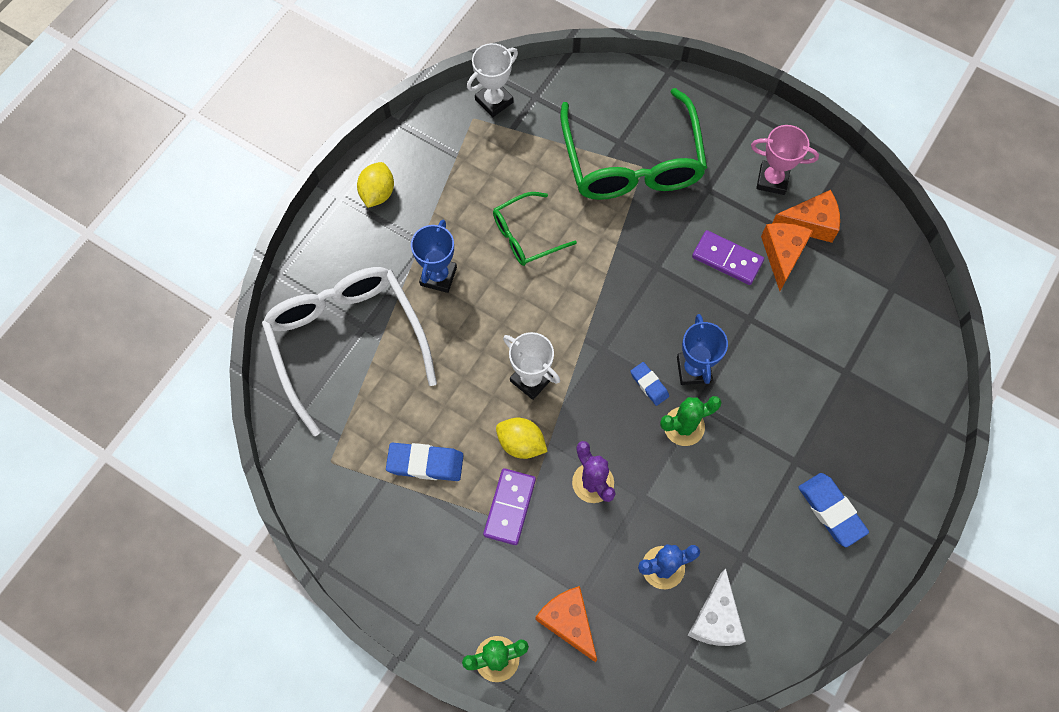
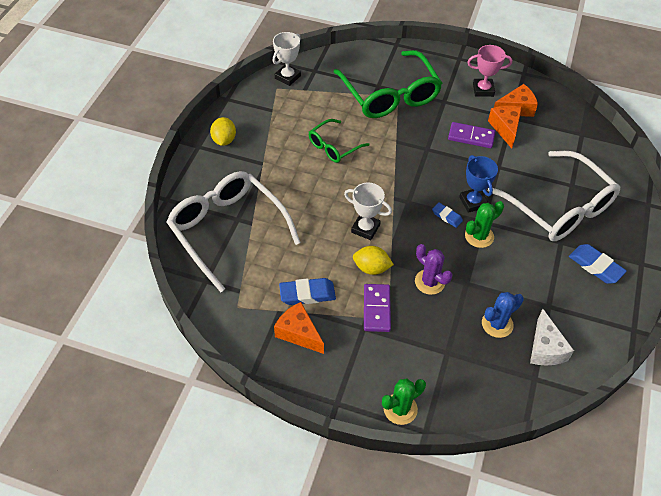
camera: 15 degrees left, 15 degrees down
(438, 276) = (281, 180): blue trophy -> none
(568, 622) = (443, 373): orange cheese -> orange cheese (298, 333)
(814, 406) = (560, 208): none -> white glasses

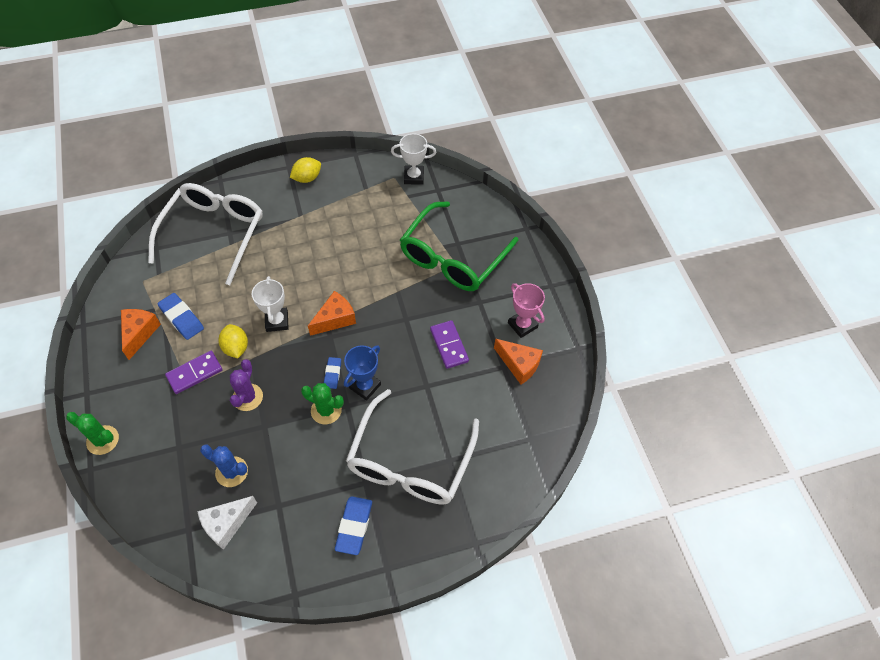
camera: 55 degrees right, 5 degrees up
(333, 147) = (355, 251): green glasses -> none
(505, 128) = (483, 368): orange cheese -> orange cheese (335, 319)

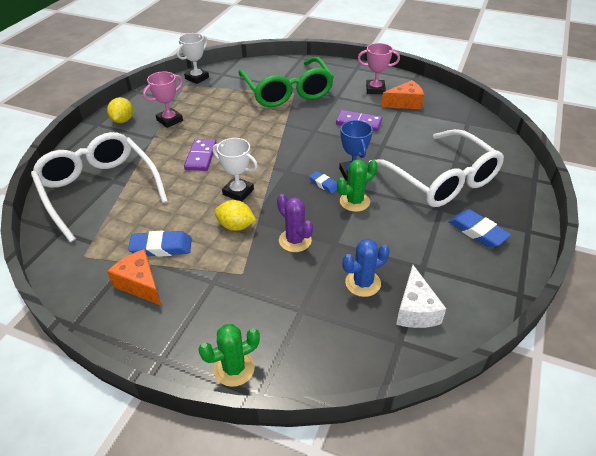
camera: 50 degrees left, 15 degrees down
(194, 373) = (232, 264): purple domino -> purple domino (201, 156)
(333, 207) = (170, 120): none -> pink trophy
(335, 319) = (274, 162): orange cheese -> none

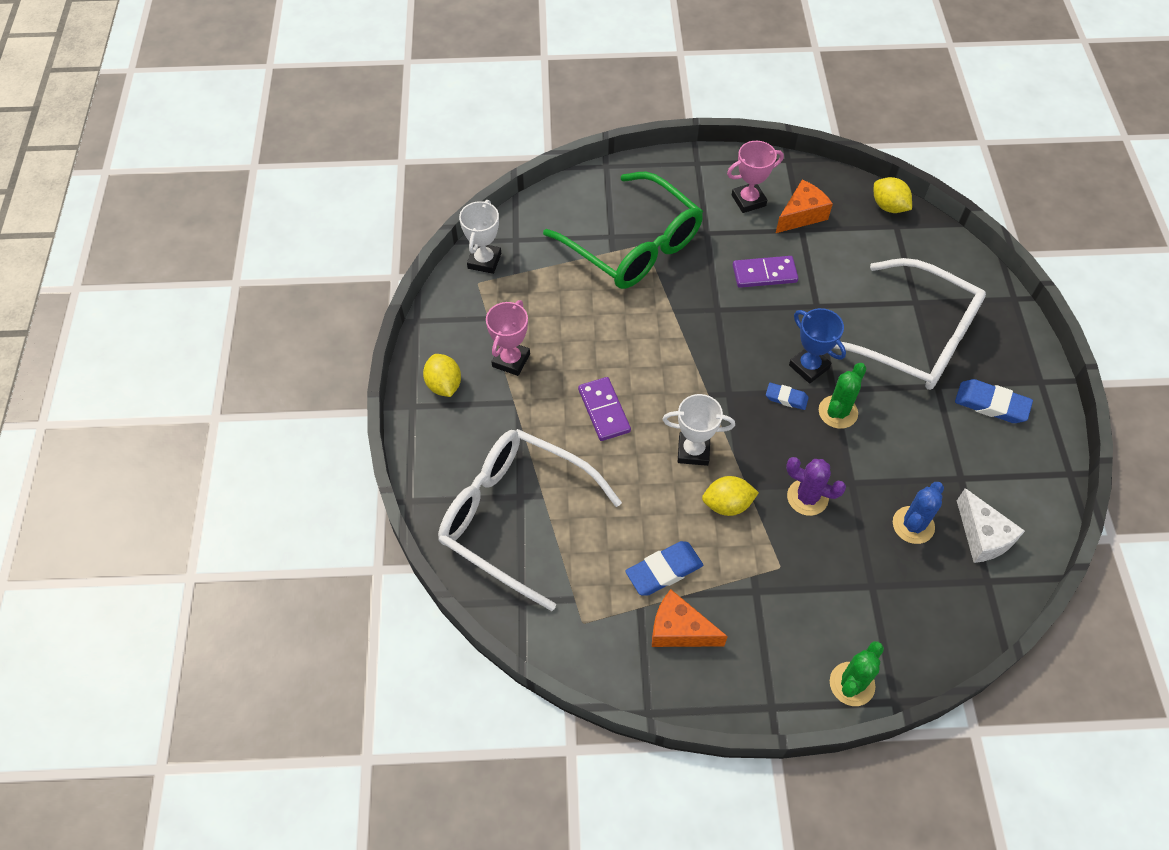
camera: 25 degrees left, 15 degrees up
(468, 113) = (888, 206): none -> yellow lemon

